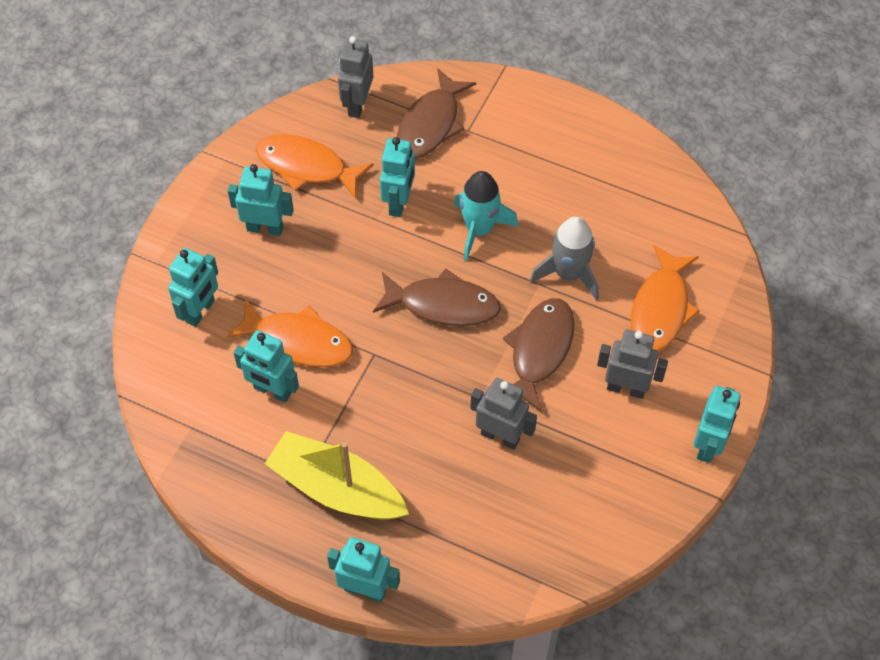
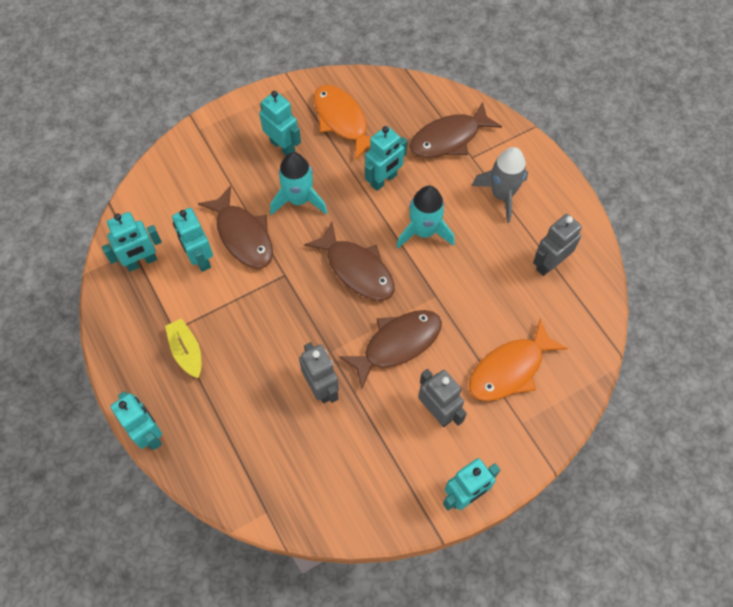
camera: 35 degrees right, 5 degrees up
(200, 311) = (199, 177): turquoise robot -> turquoise robot (142, 262)
(298, 341) = (243, 235): orange fish -> brown fish
(327, 272) = (298, 200): none -> turquoise rocket
(336, 488) = (186, 351): yellow boat -> yellow boat, size x0.54
(357, 105) = (409, 97): grey robot -> grey robot (549, 264)
(569, 274) = (462, 302): grey rocket -> grey rocket (502, 195)

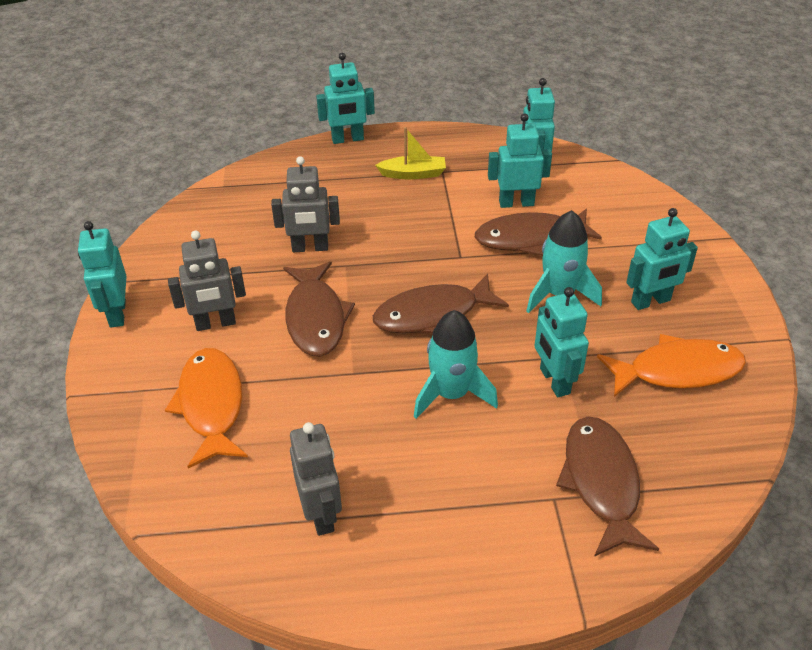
camera: 115 degrees right, 20 degrees down
(502, 195) = (466, 507): grey rocket -> none

